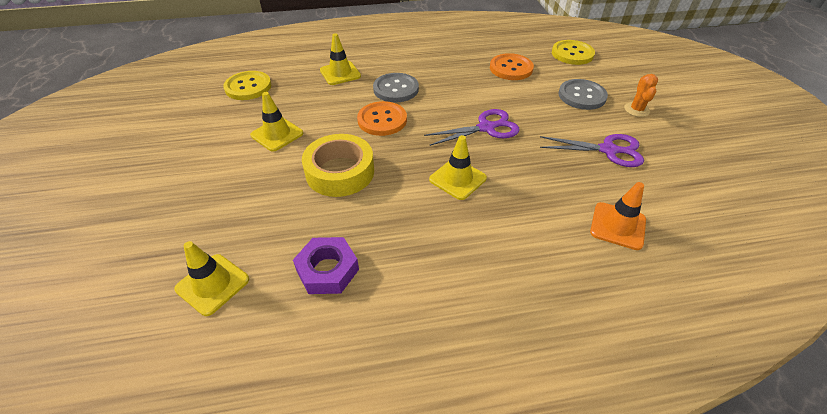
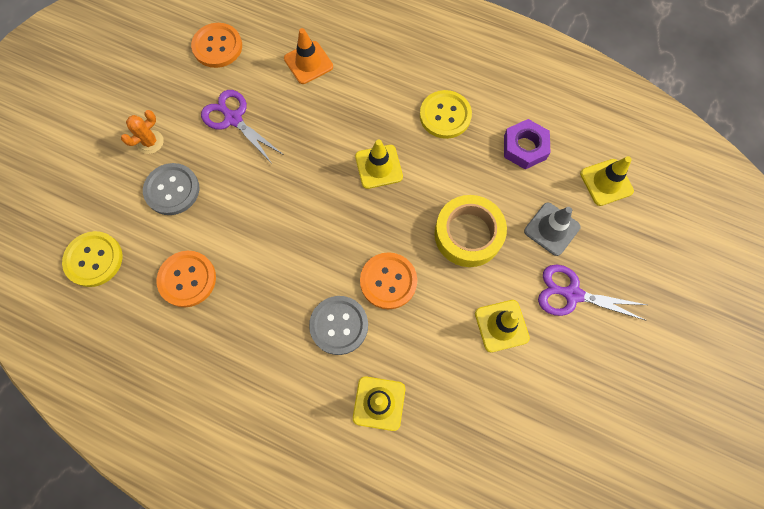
camera: 145 degrees left, 25 degrees up
(248, 87) = (500, 446): yellow button -> yellow button (445, 115)
(261, 212) = (551, 229): none -> grey traffic cone
(486, 128) = (303, 207): purple scissors -> purple scissors (572, 294)
(706, 192) = (217, 46): none -> orange button

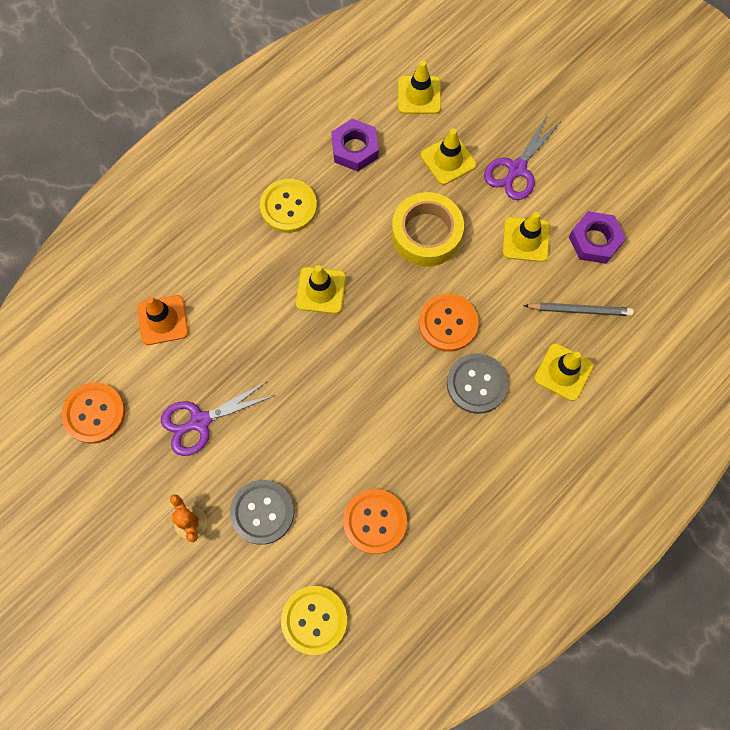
camera: 70 degrees left, 0 degrees up
(449, 400) = (580, 310): none -> grey pencil
(529, 394) = (594, 240): none -> purple nut
(551, 229) = (448, 160): grey traffic cone -> yellow traffic cone

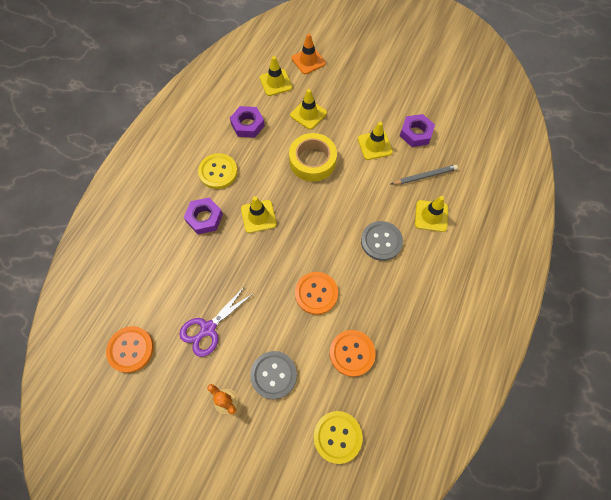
camera: 20 degrees left, 5 degrees down
(163, 320) = (158, 270): orange traffic cone -> orange traffic cone (308, 61)
(247, 268) = (204, 218): none -> purple nut
(448, 323) = (348, 210): orange button -> orange button (316, 293)
(516, 169) = (352, 107): purple scissors -> none

